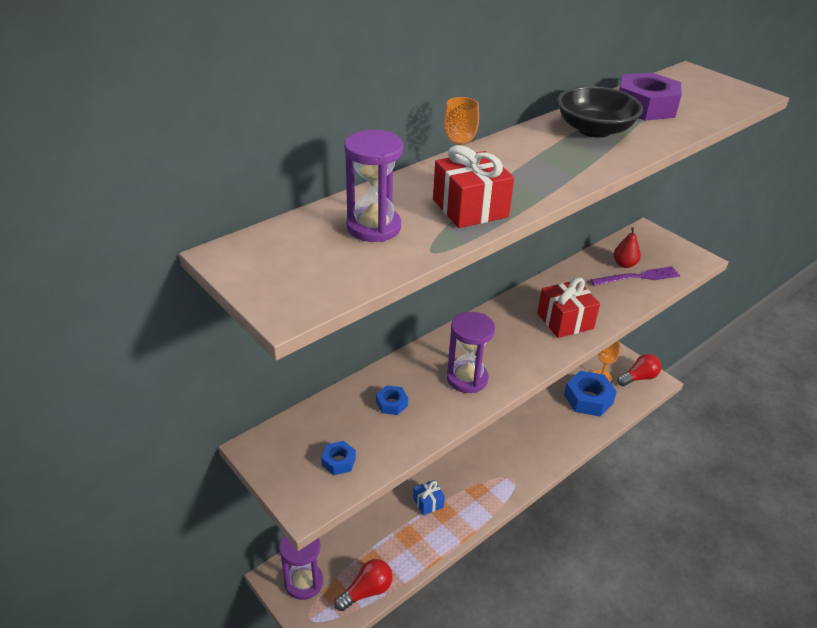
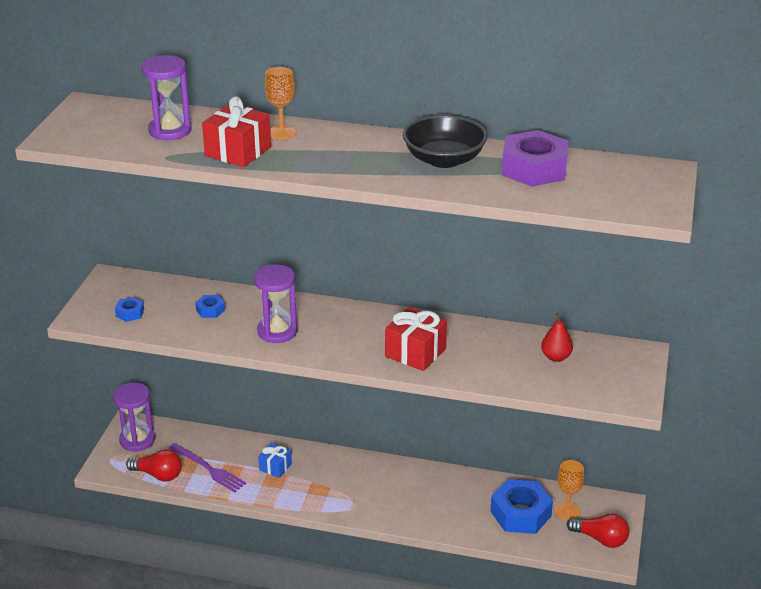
camera: 55 degrees right, 5 degrees down
(638, 277) = (544, 371): purple fork -> purple fork (208, 469)

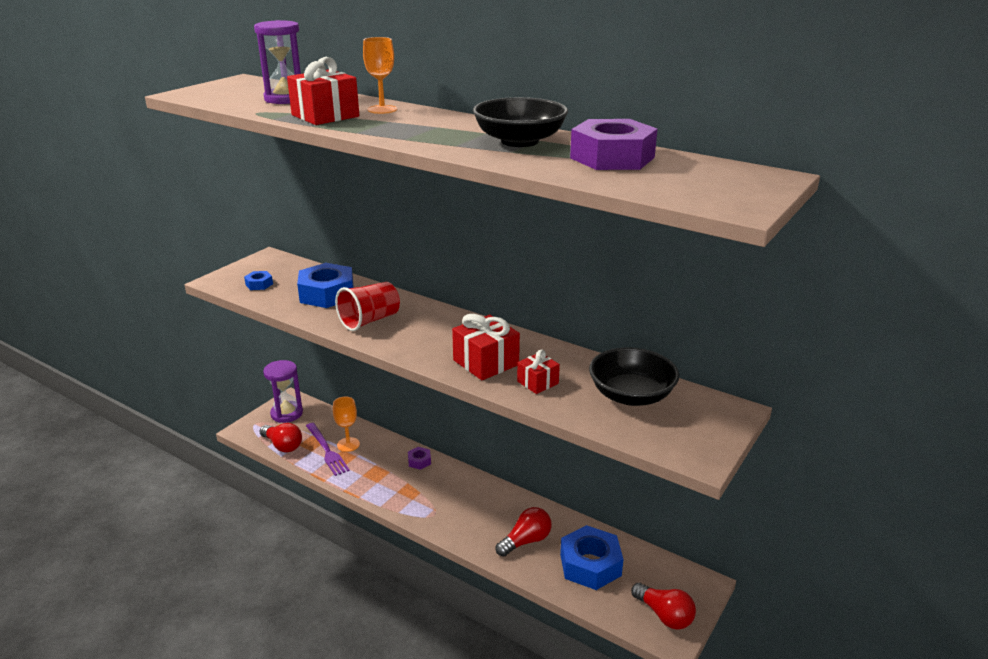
camera: 20 degrees right, 5 degrees down
(210, 310) = (327, 294): blue nut -> blue nut, size x2.16
(275, 467) = (383, 462): blue gift -> none
(277, 331) = (370, 320): purple hourglass -> red cup
(310, 457) = (419, 461): none -> purple nut
(454, 507) = (526, 541): none -> red light bulb
(472, 362) = (537, 382): none -> red gift
(556, 357) = (631, 395): red pear -> black bowl
(567, 511) = (640, 575): orange goblet -> orange goblet (348, 444)

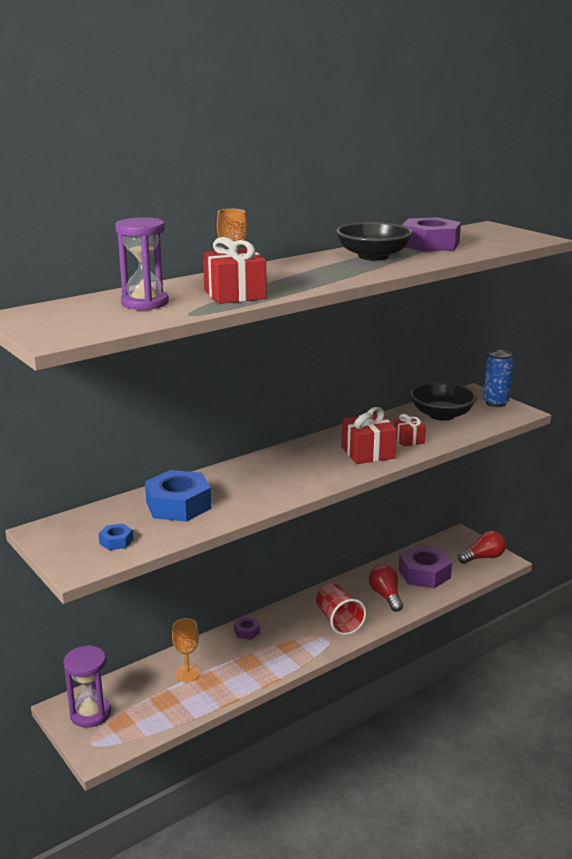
camera: 70 degrees left, 5 degrees down
(283, 445) = (154, 723): red light bulb -> none
(327, 450) = (187, 690): purple fork -> none
(370, 320) = (257, 490): red cup -> red cup (338, 621)
(590, 564) = (424, 574): blue nut -> purple nut
(712, 433) = (495, 403): none -> blue can

